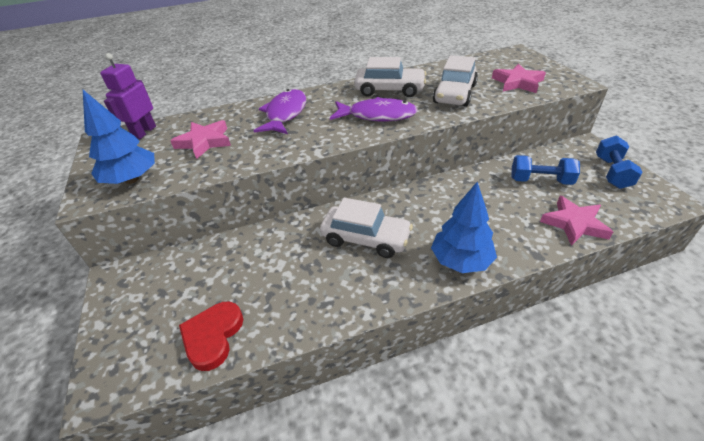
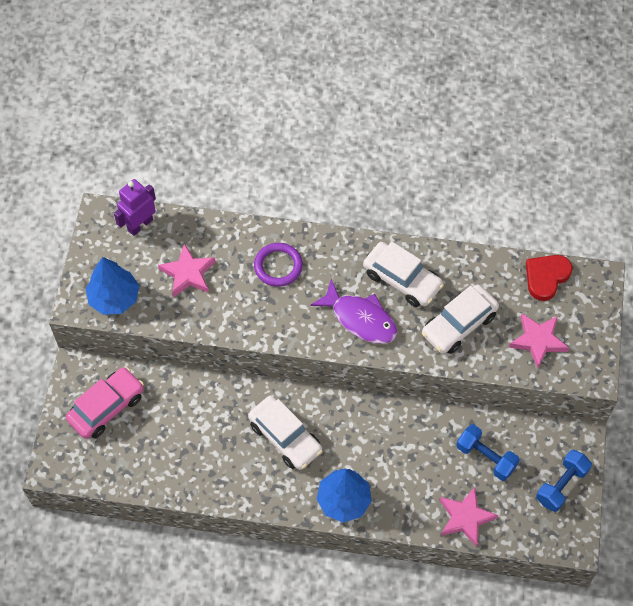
camera: 25 degrees right, 20 degrees up
(161, 294) = (107, 407): none -> pink car
(213, 336) = (132, 466): red heart -> red heart (546, 277)
(285, 114) = (278, 266): purple fish -> purple ring

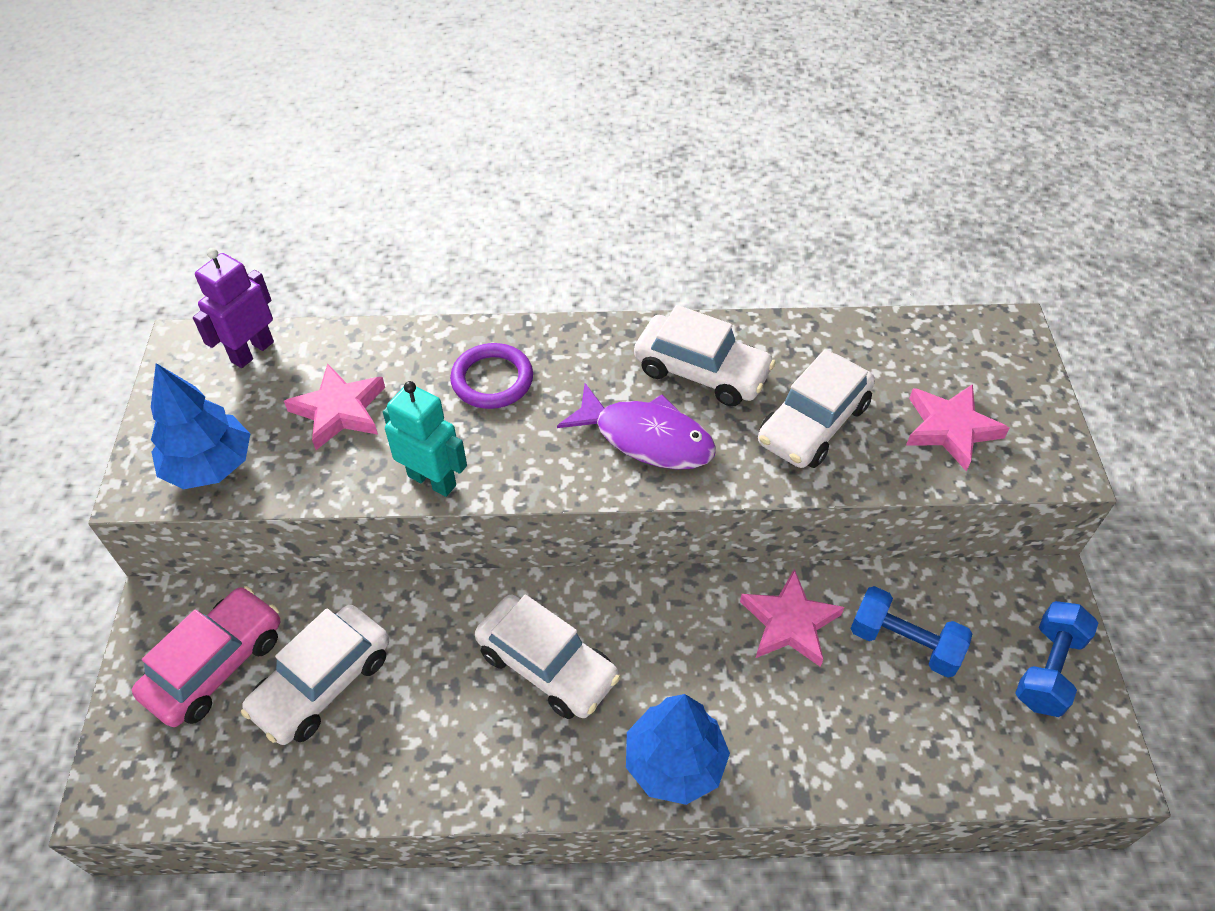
camera: 10 degrees left, 10 degrees down
(163, 427) = (323, 683): none -> white car
(236, 326) = (432, 480): none -> turquoise robot
(465, 518) = (902, 756): pink star -> pink star (789, 623)
(546, 277) = (929, 337): red heart -> none

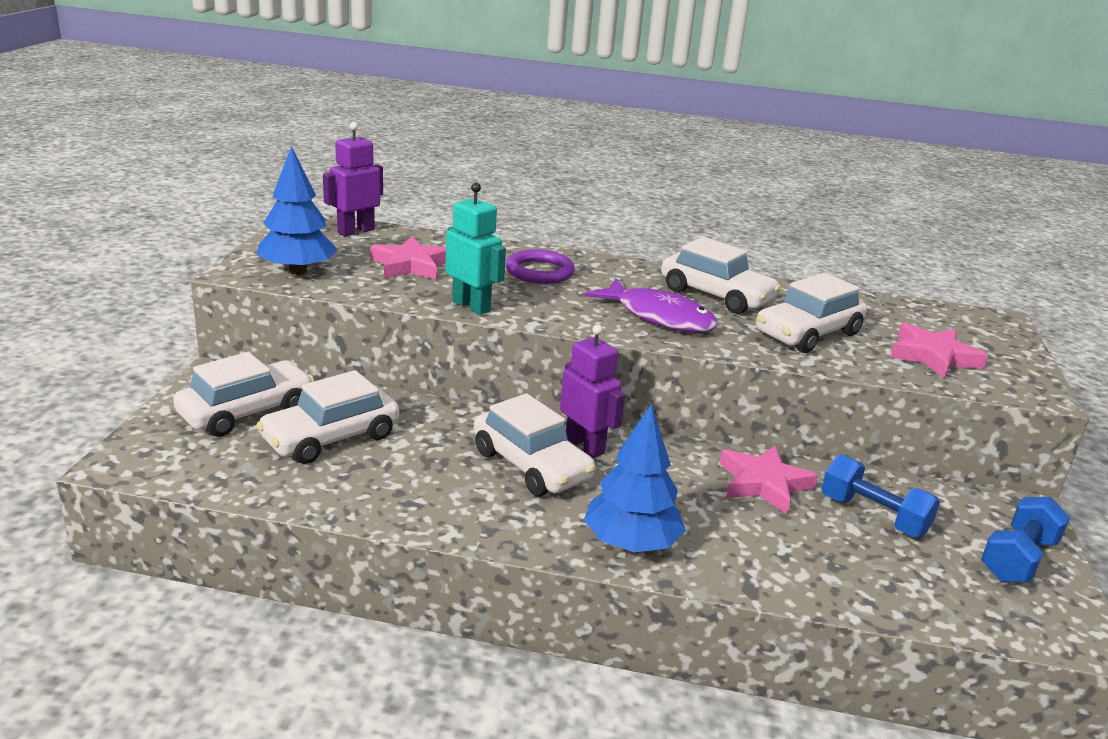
camera: 10 degrees right, 25 degrees down
(216, 664) = (246, 411): pink car -> white car
(596, 614) = (585, 446): none -> purple robot

